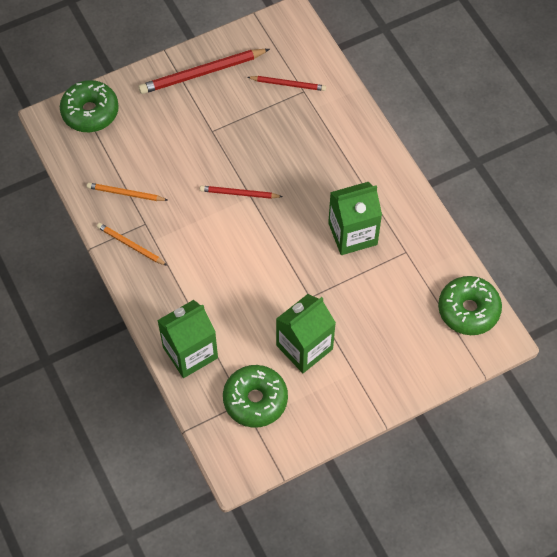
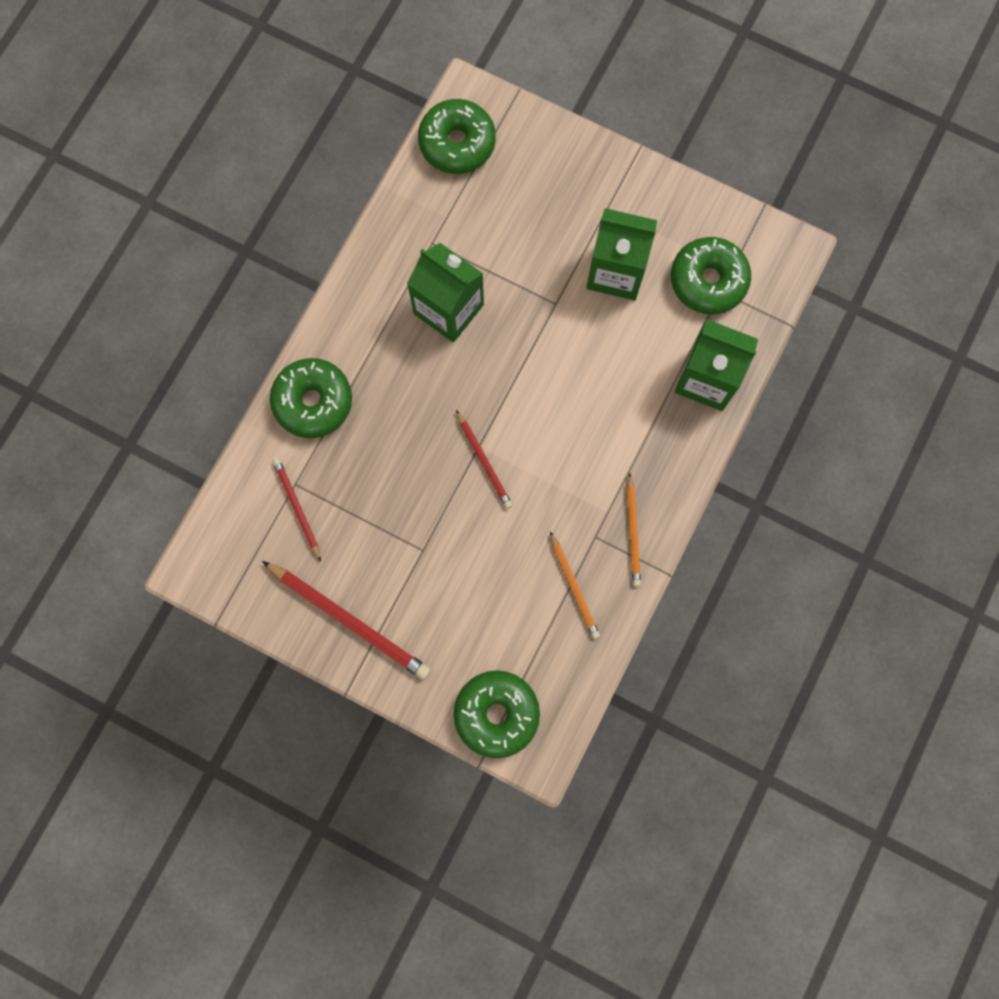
camera: 125 degrees left, 15 degrees up
(347, 127) = (313, 402): none -> green donut

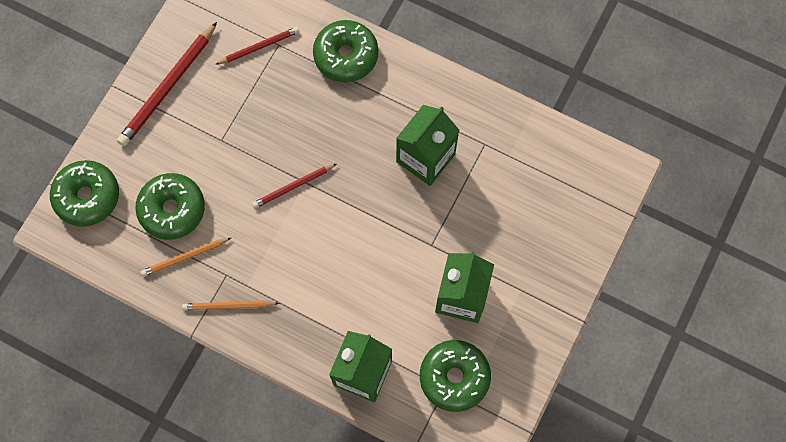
camera: 90 degrees right, 5 degrees down
(457, 143) = (577, 164): green donut -> green donut (172, 209)

